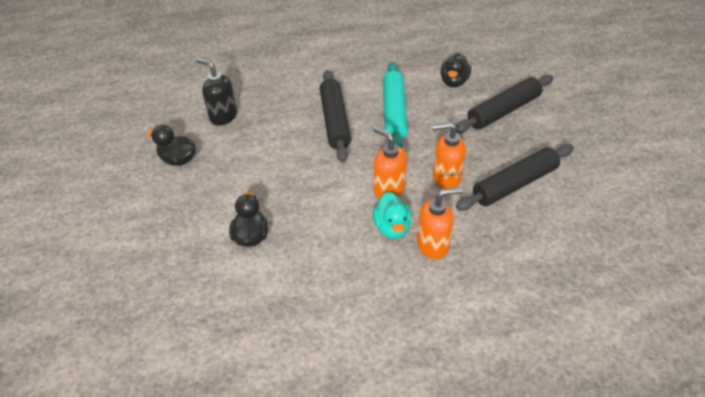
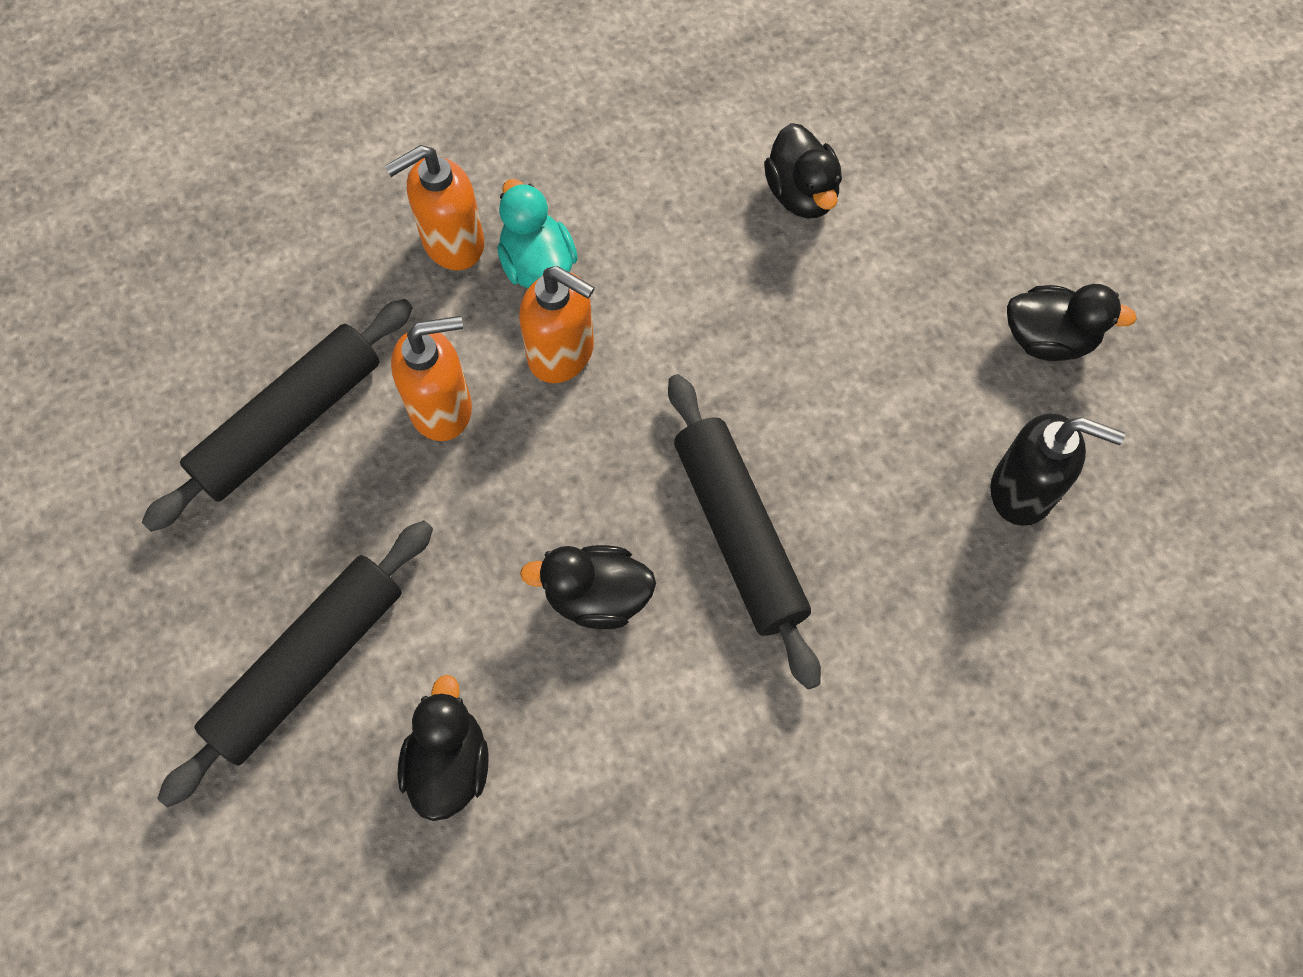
camera: 165 degrees right, 20 degrees up
(394, 112) = (597, 597): turquoise rolling pin -> black duck

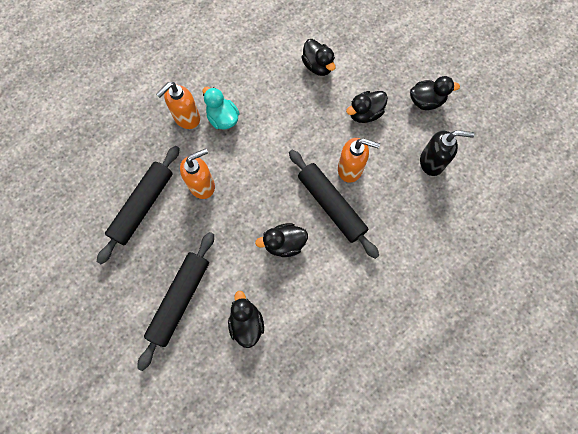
camera: 15 degrees left, 5 degrees up
(562, 353) = (243, 152): orange soap dispenser -> orange soap dispenser (350, 169)
(885, 333) = (365, 114): none -> black duck

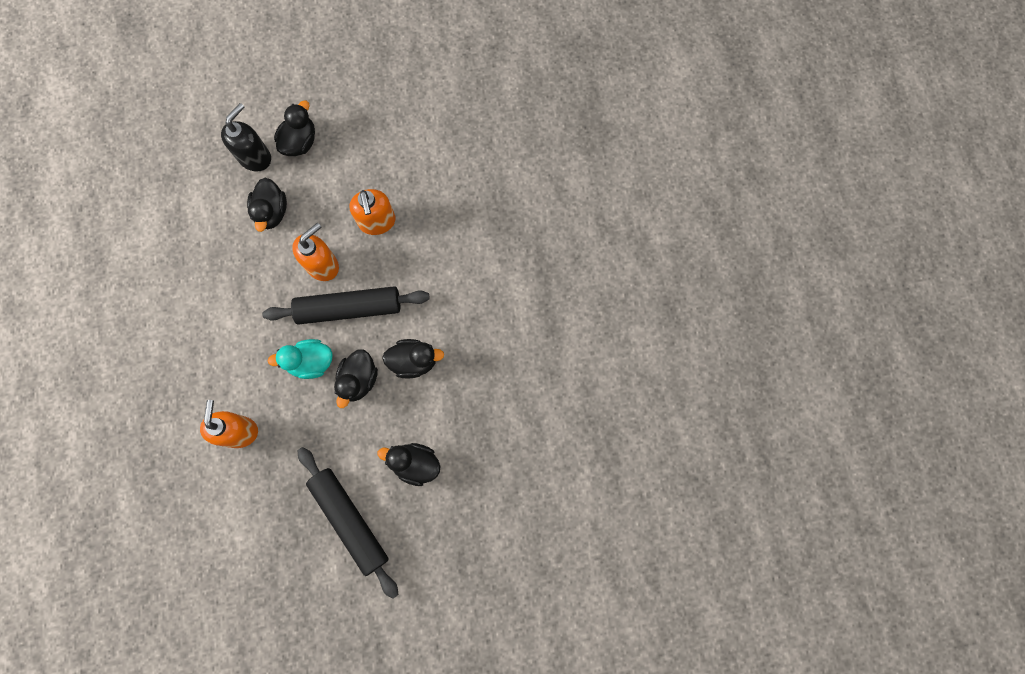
camera: 60 degrees left, 5 degrees up
(143, 206) = (221, 509): black rolling pin -> none
(186, 118) = (146, 406): orange soap dispenser -> orange soap dispenser (377, 222)
(223, 119) = (175, 366): turquoise duck -> turquoise duck (310, 362)
(318, 66) = (182, 226): black duck -> black duck (414, 361)
(432, 162) = (368, 180): black soap dispenser -> black soap dispenser (255, 157)

